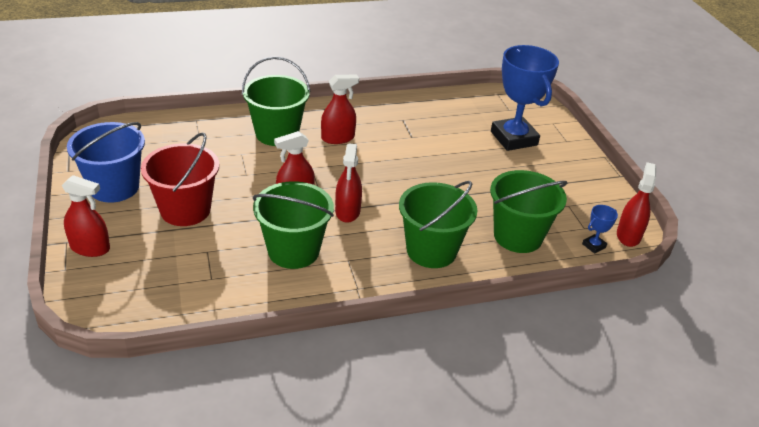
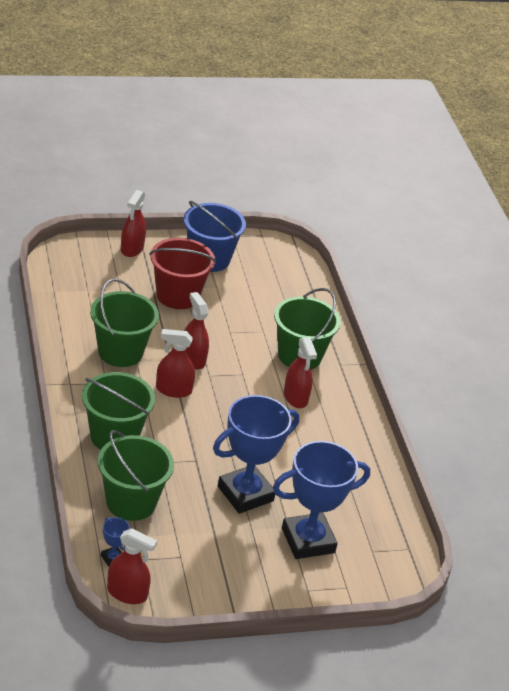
camera: 90 degrees right, 0 degrees up
(475, 169) = (245, 494): none -> blue trophy

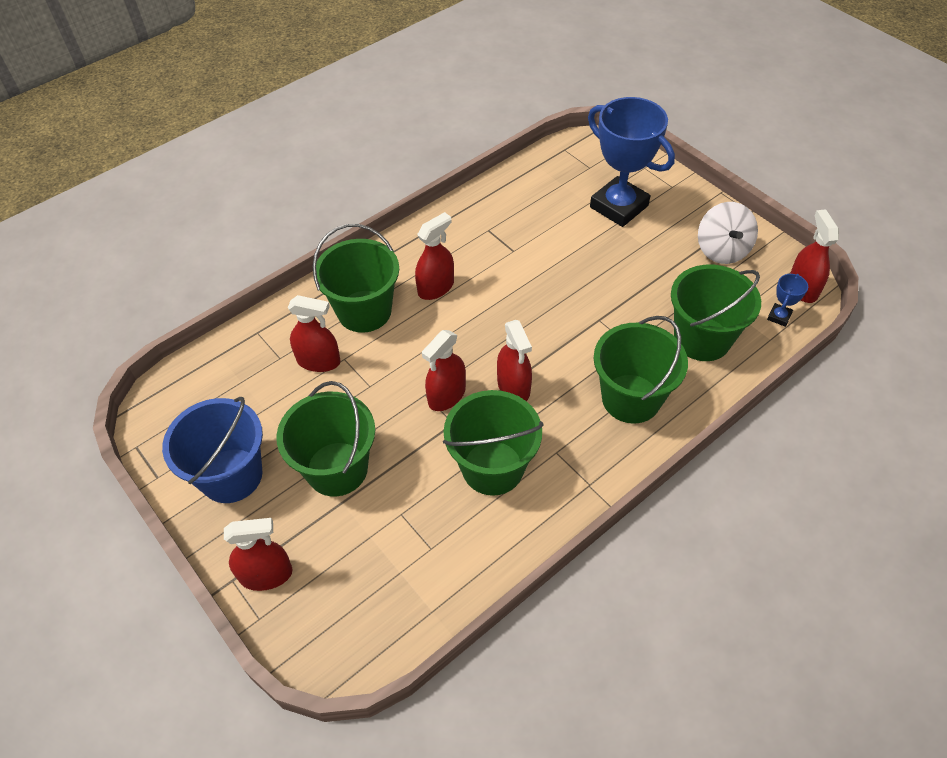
camera: 110 degrees left, 15 degrees up
(177, 295) = (337, 469): red bucket -> green bucket
(208, 572) = (722, 250): none -> white spinning top
(245, 494) = (606, 266): blue trophy -> none
(270, 320) = (318, 361): none -> red spray bottle

